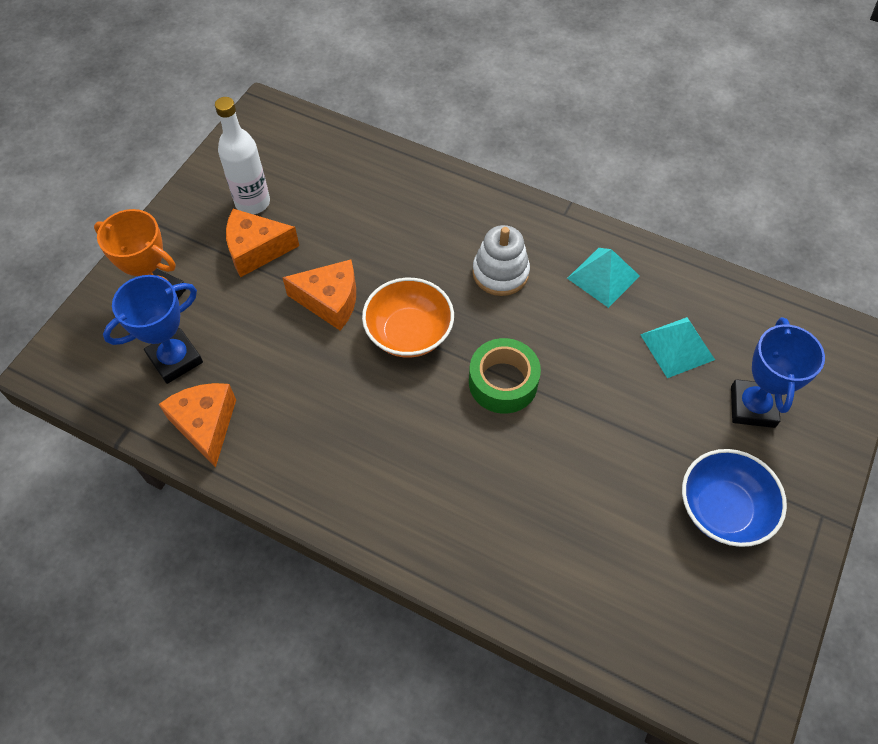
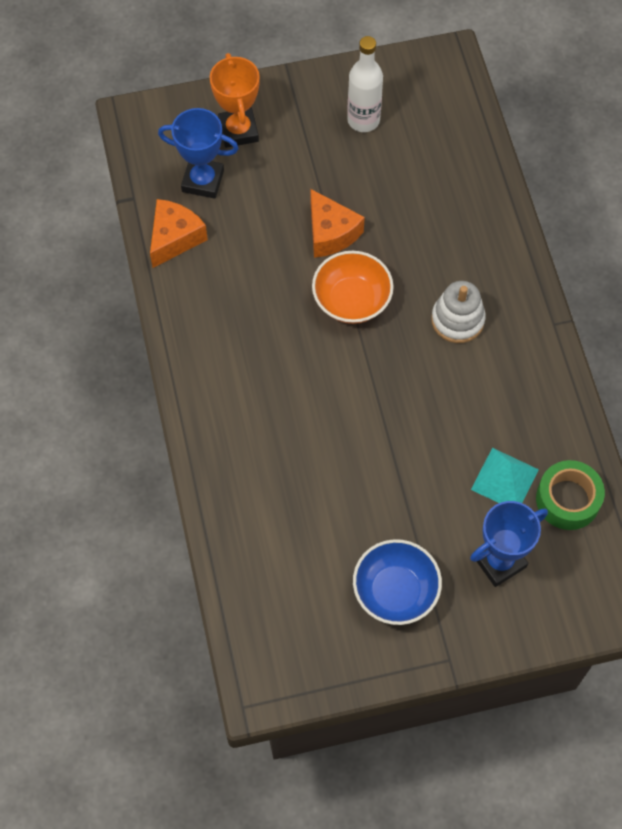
camera: 50 degrees right, 5 degrees up
(256, 250) = (327, 155): orange cheese -> none
(503, 382) = (367, 387): green tape -> green tape (567, 499)
(603, 277) = (520, 389): turquoise pyramid -> none

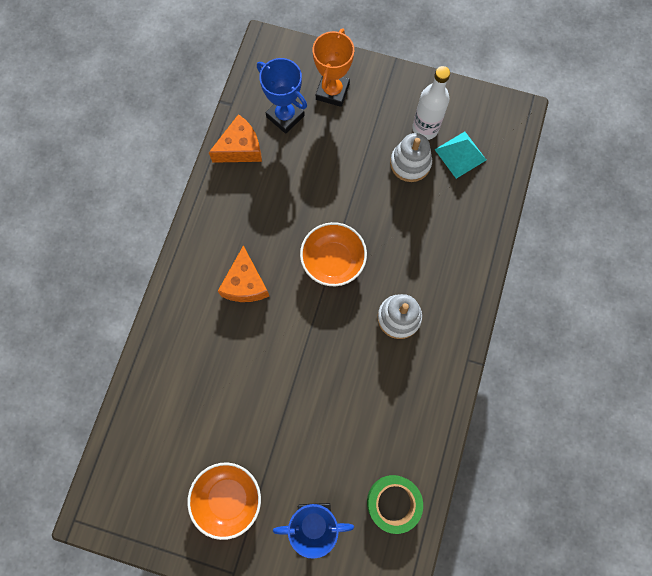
camera: 30 degrees right, 10 degrees up
(330, 233) = (349, 202): orange cheese -> orange cheese (245, 284)
(370, 162) = (410, 163): none -> white stacking toy
(395, 591) = (228, 498): blue bowl -> orange bowl
(504, 479) = (357, 459): turquoise pyramid -> turquoise pyramid (460, 154)

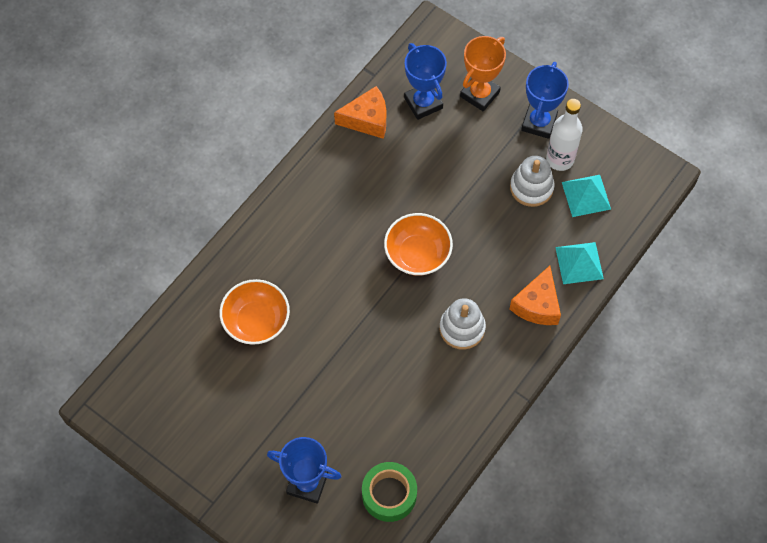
camera: 20 degrees right, 10 degrees down
(228, 498) = (233, 435): orange bowl -> orange bowl (256, 321)
(245, 284) = (324, 247): orange cheese -> orange cheese (537, 305)
(394, 101) = (539, 123): none -> blue trophy
(478, 219) = (579, 263): none -> turquoise pyramid

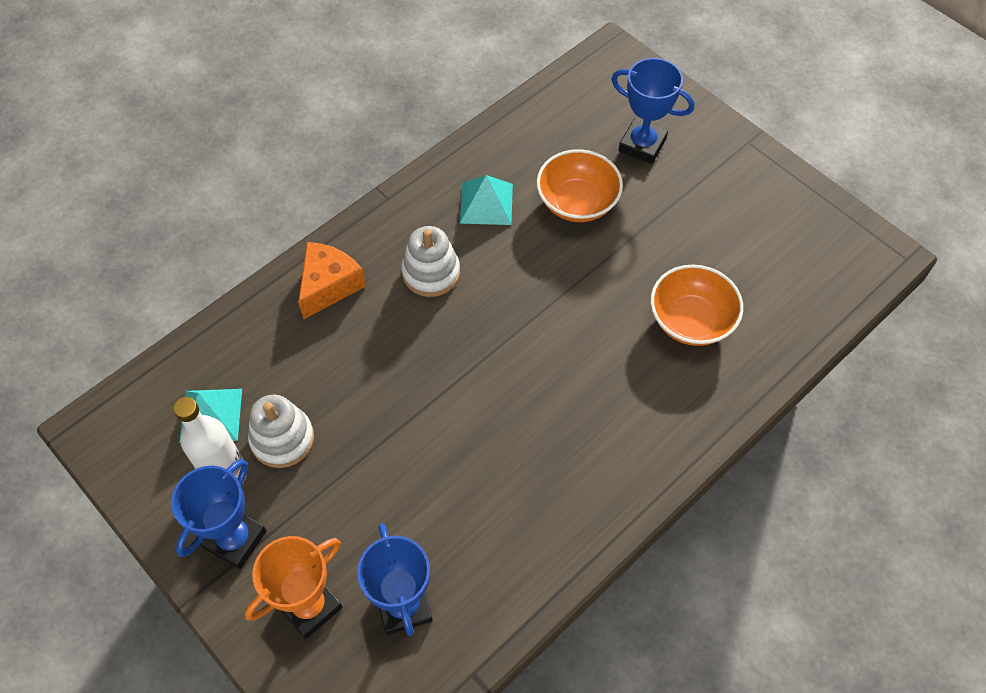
camera: 170 degrees left, 5 degrees down
(367, 120) = (498, 591): orange cheese -> none
(389, 494) = (553, 123): green tape -> none
(417, 254) = (466, 371): orange bowl -> orange bowl (577, 202)
(579, 263) = (257, 327): turquoise pyramid -> turquoise pyramid (486, 203)

